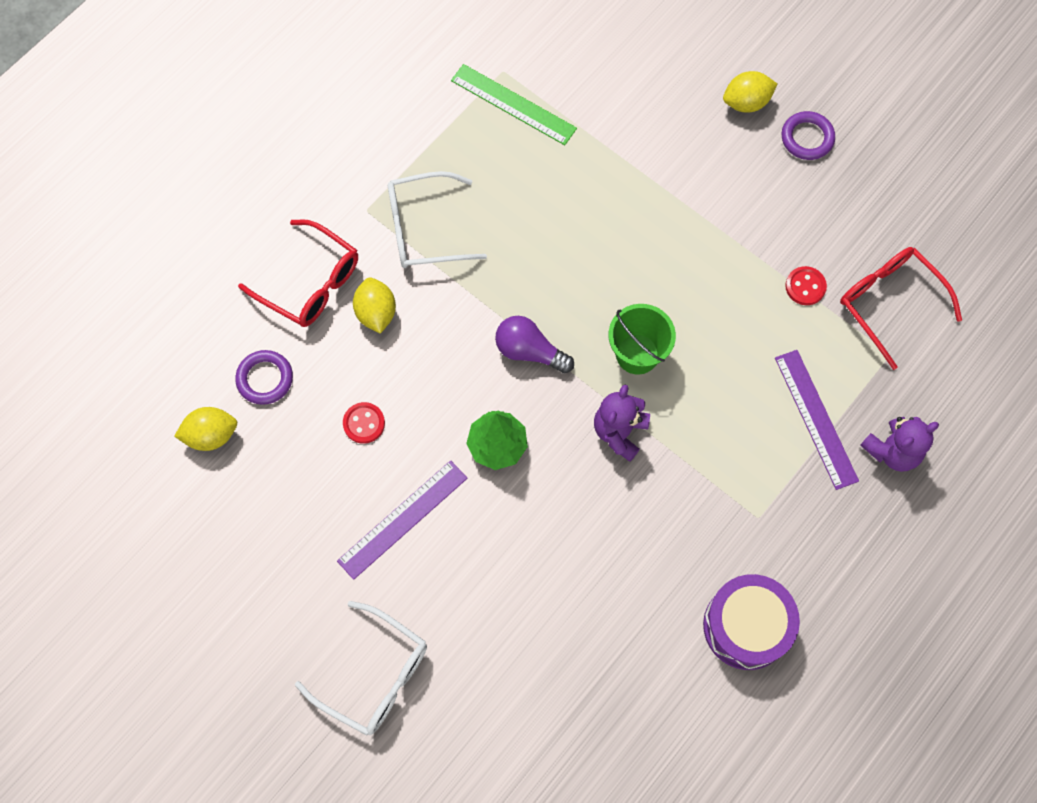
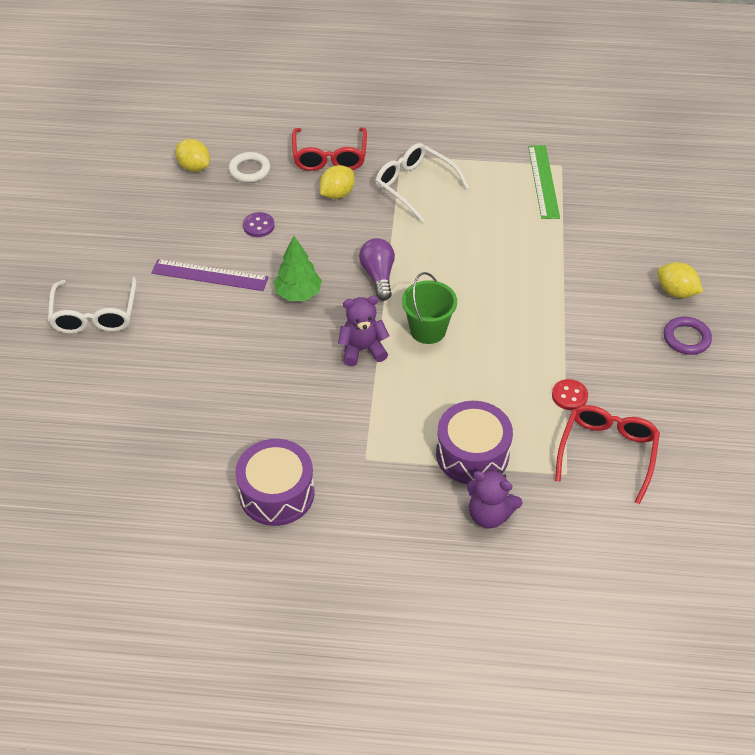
camera: 55 degrees right, 20 degrees down
(265, 379) = (249, 170): purple ring -> white ring
(364, 423) = (258, 226): red button -> purple button
(816, 418) = (472, 454): purple ruler -> purple drum

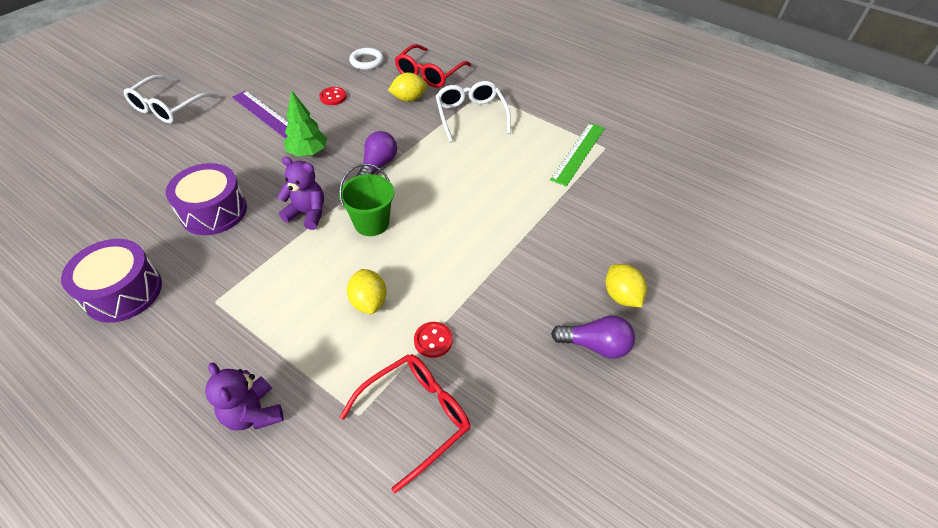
camera: 30 degrees right, 0 degrees up
(194, 167) = (334, 46): yellow lemon -> yellow lemon (369, 302)
(258, 226) = (333, 97): purple button -> red button
(472, 454) = (298, 346): purple drum -> purple drum (214, 211)
(686, 338) = (595, 345): purple ring -> purple light bulb

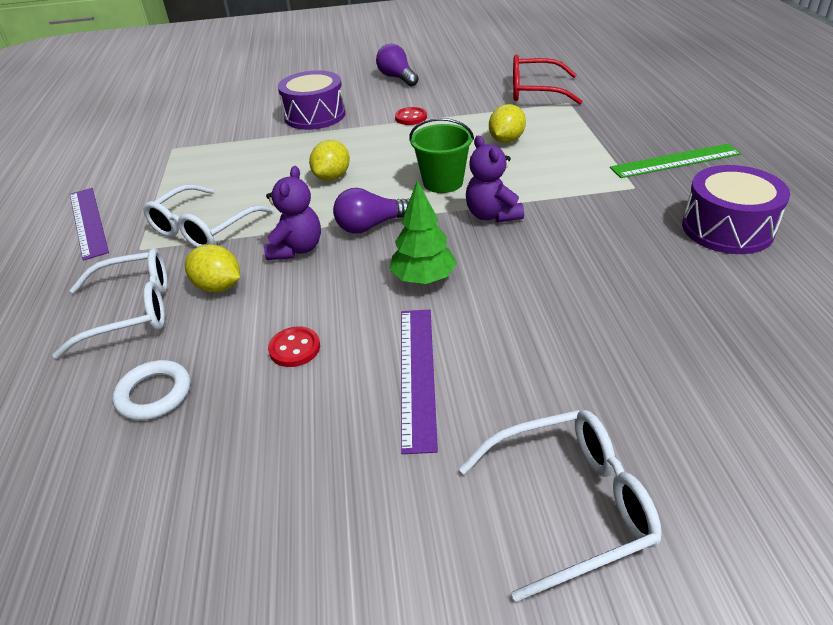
camera: 130 degrees left, 10 degrees down
(214, 211) = (591, 263): purple drum -> purple drum (315, 116)
(253, 413) = (638, 124): purple teddy bear -> purple teddy bear (296, 249)
(429, 74) = (133, 311): red glasses -> white glasses
(433, 340) = (486, 110): red button -> red button (411, 118)
(538, 88) = (88, 222): none -> purple ruler
(578, 153) = (198, 153): green ruler -> green ruler (675, 161)
(621, 296) = (345, 85): yellow lemon -> yellow lemon (332, 177)

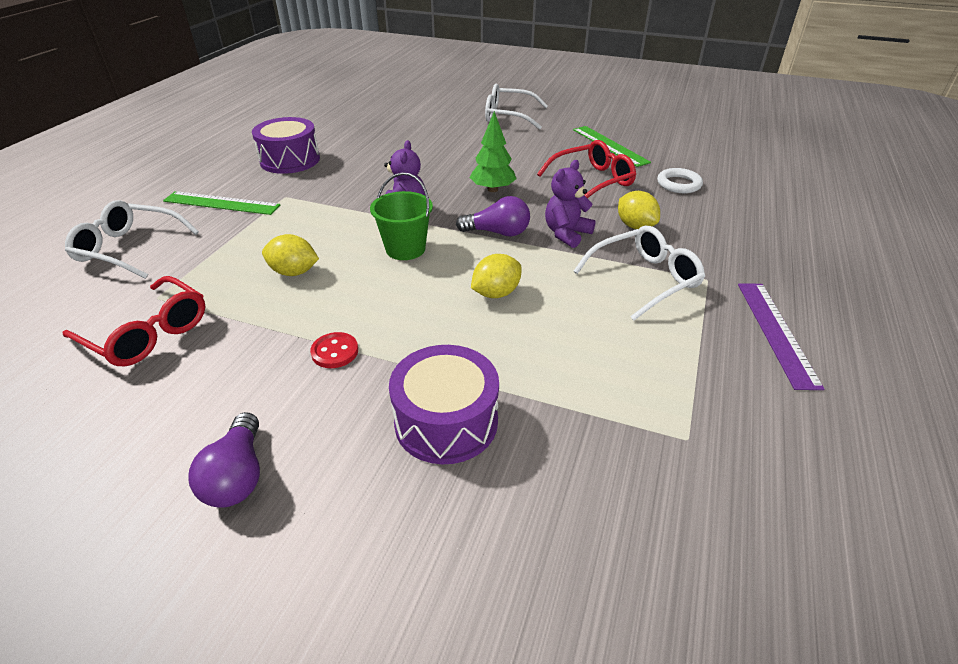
camera: 155 degrees left, 0 degrees up
(133, 311) = (701, 229): white glasses -> white glasses (129, 248)
(293, 470) = (609, 145): none -> green ruler
(294, 348) = (592, 181): red button -> red glasses
(417, 374) = (534, 155): purple ruler -> none
(506, 140) = (294, 272): yellow lemon -> yellow lemon turned 45 degrees clockwise

